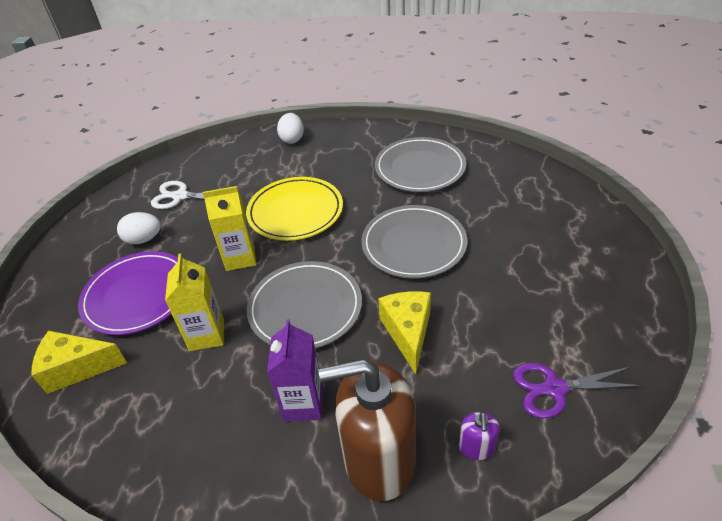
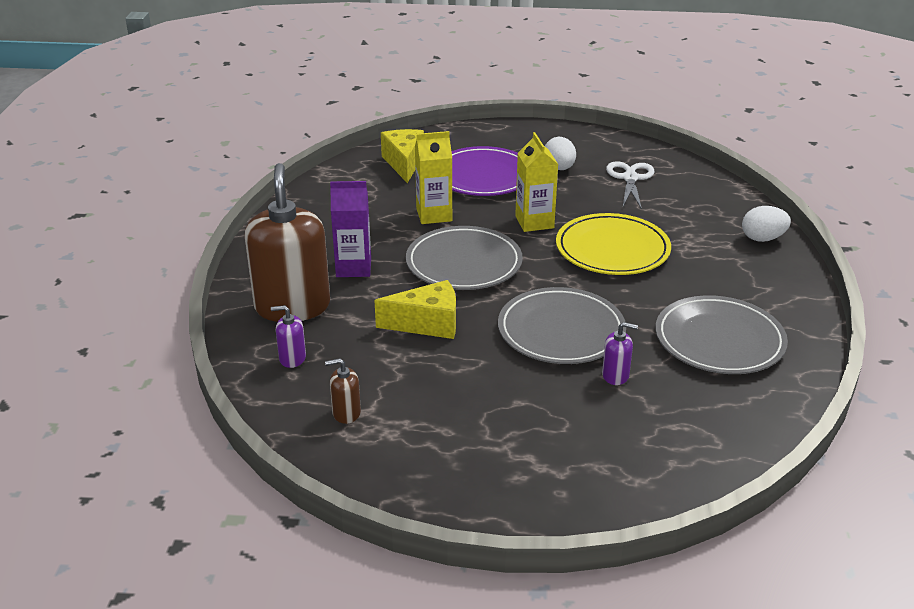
camera: 85 degrees right, 10 degrees down
(468, 218) = (615, 375): none -> purple soap dispenser
(554, 388) = (346, 413): purple scissors -> brown soap dispenser

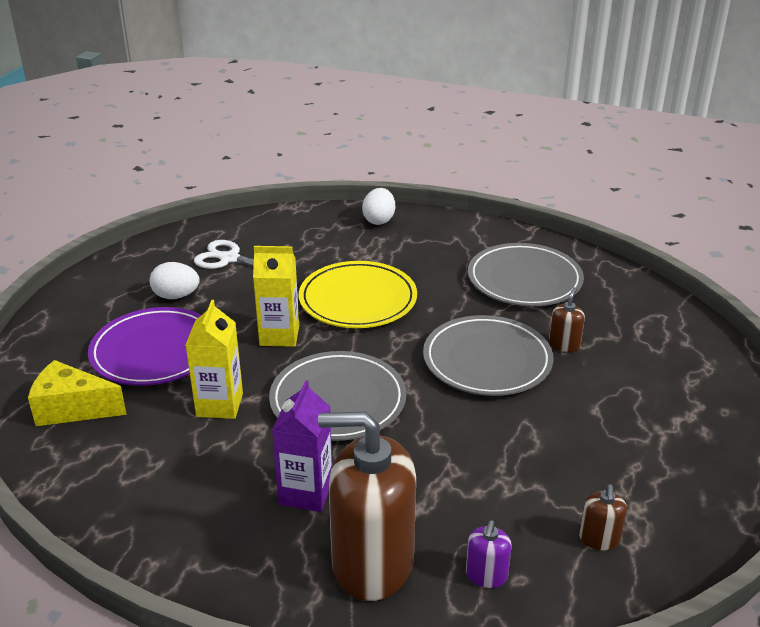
camera: 75 degrees left, 0 degrees up
(427, 324) = (448, 448): yellow cheese -> none
(615, 375) = (564, 344): purple soap dispenser -> brown soap dispenser

